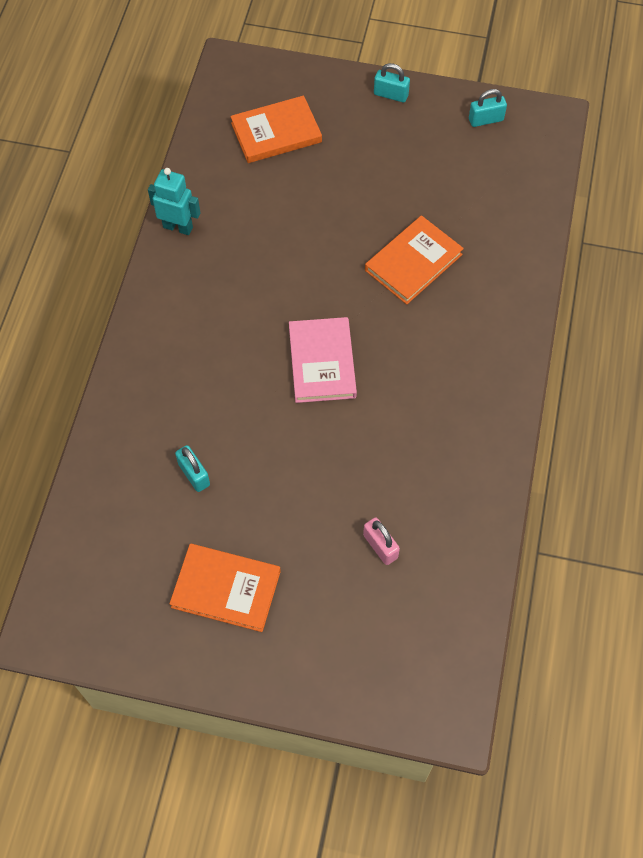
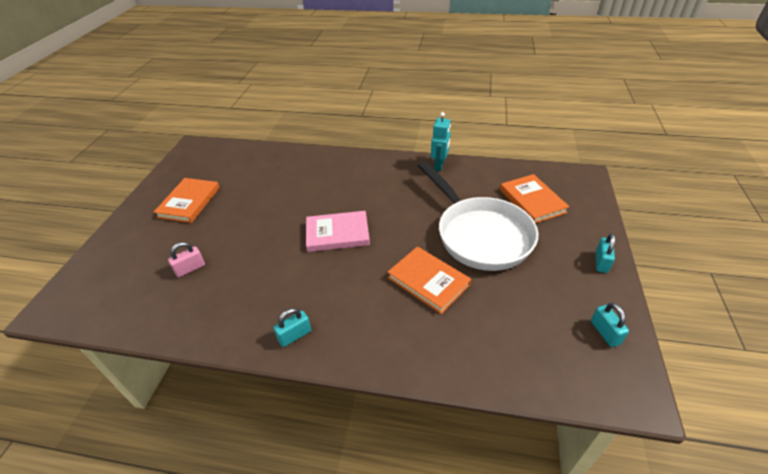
camera: 90 degrees right, 20 degrees down
(194, 474) = (265, 185): turquoise padlock -> turquoise padlock (295, 335)
(336, 200) = (479, 234): none -> white pan

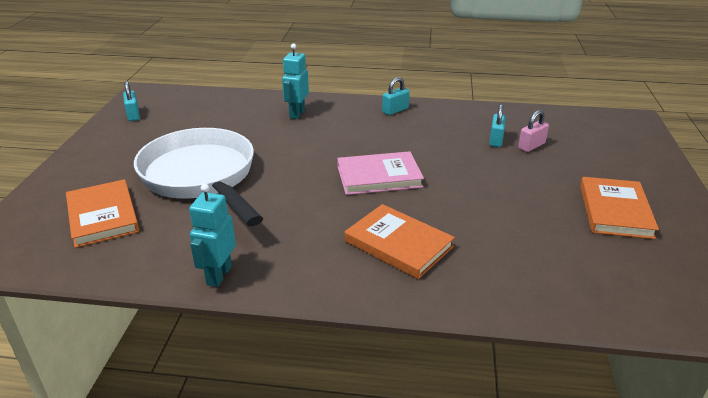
camera: 175 degrees right, 10 degrees down
(410, 331) = (297, 114): none -> turquoise robot
(428, 281) = (274, 140): orange book -> orange book (398, 244)
(601, 262) = (83, 155): turquoise padlock -> turquoise padlock (496, 140)

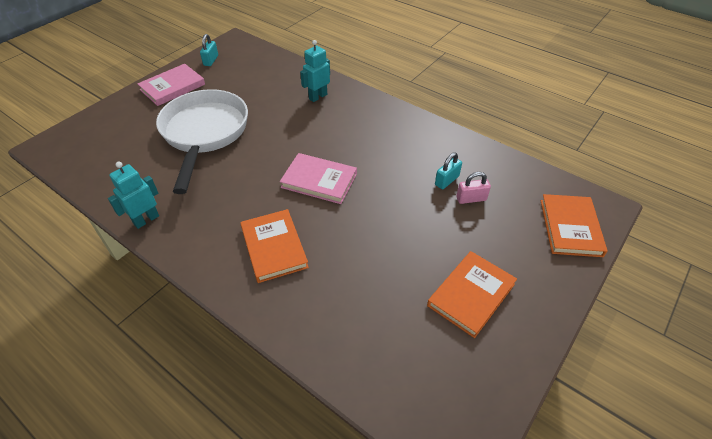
camera: 30 degrees right, 15 degrees up
(103, 216) = (125, 143): orange book -> orange book (570, 227)
(110, 149) = (172, 87): none -> pink book
(395, 110) = (395, 119): turquoise padlock -> none

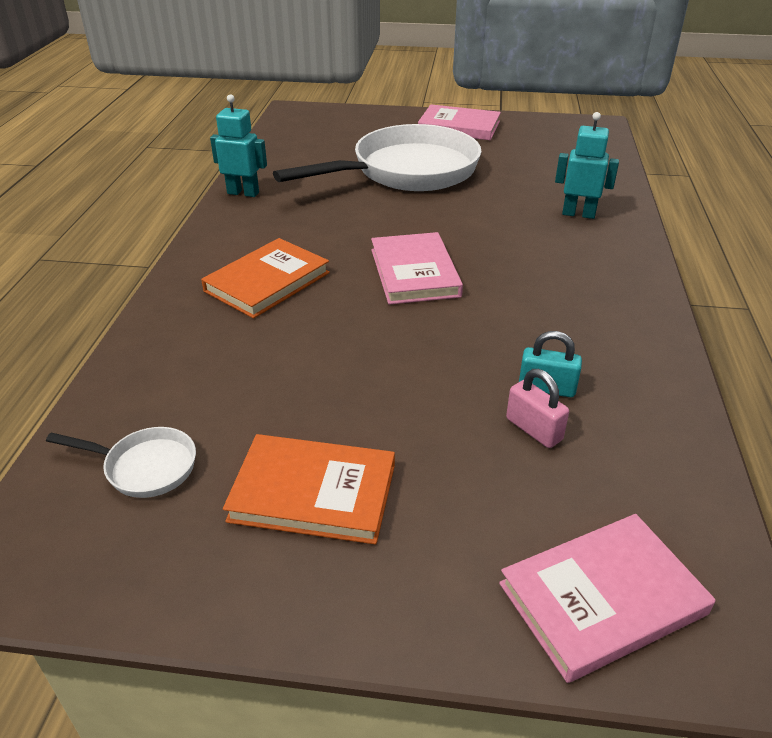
camera: 60 degrees right, 10 degrees down
(211, 60) = (537, 127): turquoise padlock -> none
(413, 363) = (145, 467): none -> white pan
(570, 227) = (602, 599): orange book -> pink book

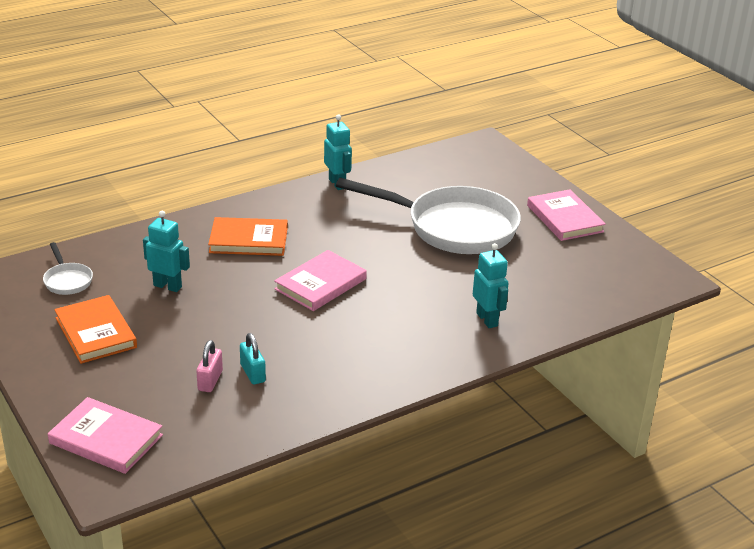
camera: 50 degrees right, 5 degrees down
(282, 378) = (168, 286): none -> turquoise robot

